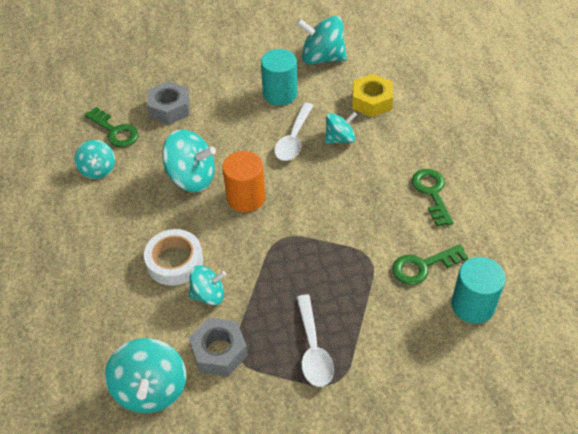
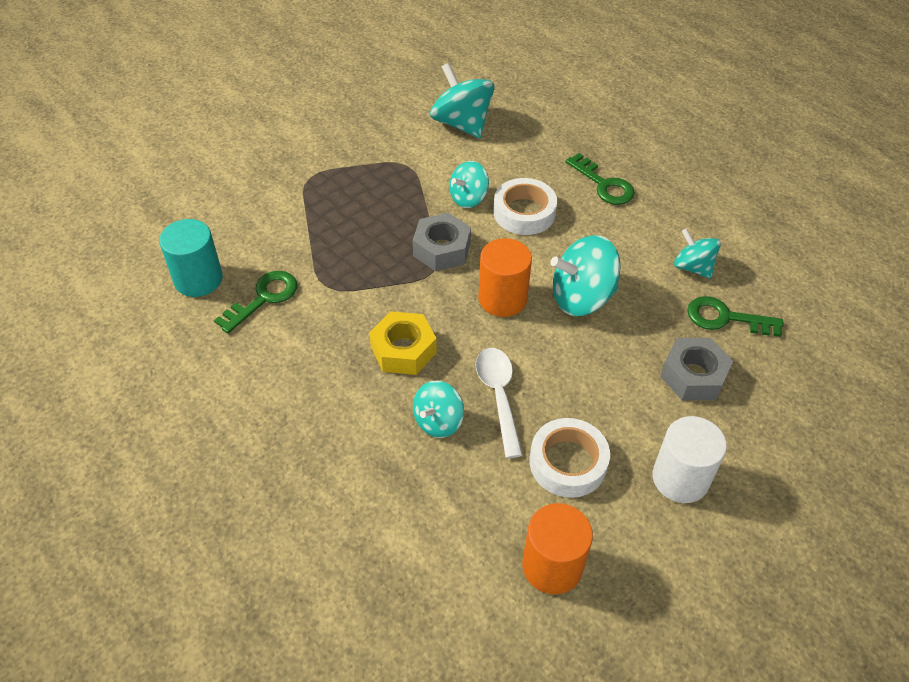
camera: 150 degrees right, 0 degrees up
(219, 351) = (425, 163): grey nut -> grey nut (441, 249)
(227, 68) = (680, 478): none -> white cylinder
(280, 94) = (568, 463): turquoise cylinder -> white tape
(313, 349) = (343, 192): white spoon -> none
(322, 58) = (552, 566): turquoise spinning top -> orange cylinder
(371, 101) = (426, 507): yellow nut -> yellow nut (403, 350)
(432, 193) = (281, 388): green key -> green key (604, 184)

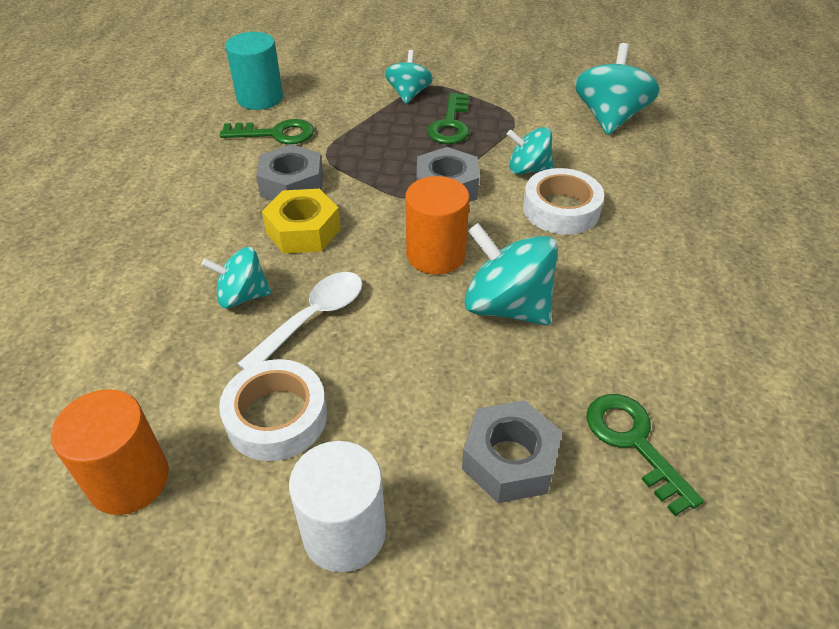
camera: 50 degrees right, 5 degrees down
(342, 326) = (292, 185): none -> grey nut
(604, 184) = (679, 238): green key -> green key (450, 124)
(692, 267) = (669, 369): turquoise spinning top -> turquoise spinning top (408, 94)

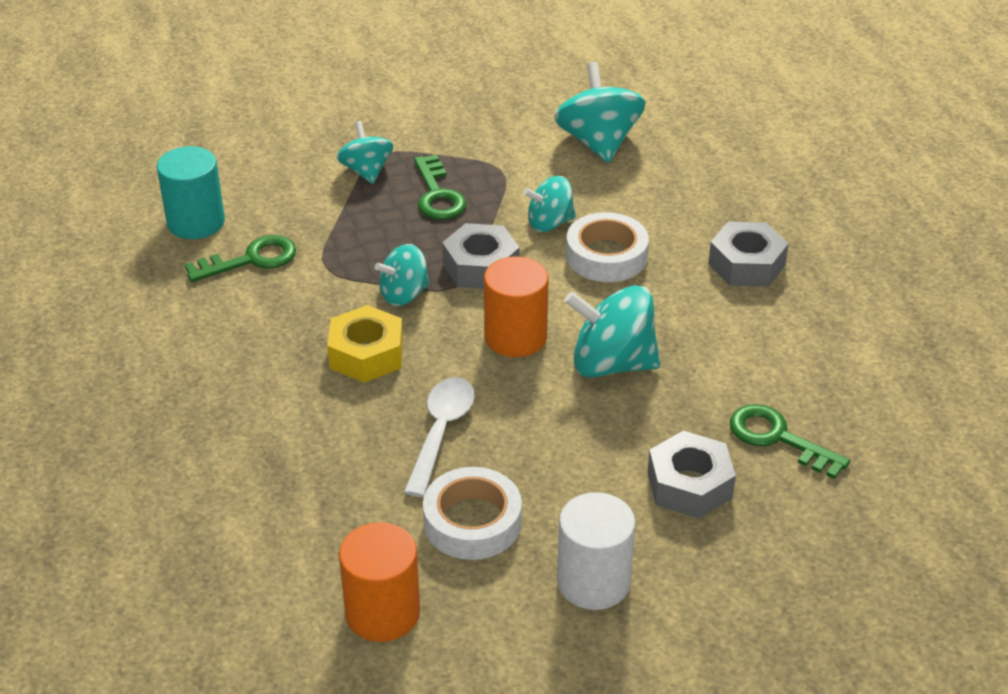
camera: 25 degrees left, 5 degrees down
(242, 296) = (356, 435): turquoise spinning top -> turquoise spinning top (404, 294)
(292, 185) = (316, 311): grey nut -> grey nut (746, 265)

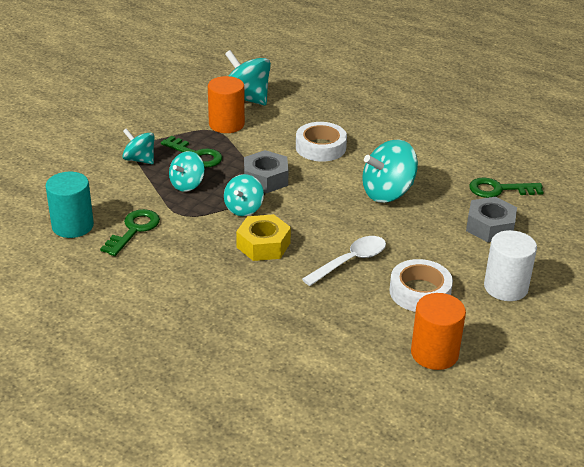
camera: 40 degrees left, 5 degrees down
(441, 432) = (350, 261): white spoon -> white spoon turned 75 degrees clockwise
(515, 337) = (327, 202): orange cylinder -> orange cylinder (226, 124)
(550, 223) = (273, 144): turquoise spinning top -> turquoise spinning top (187, 185)
(746, 265) = (389, 124): grey nut -> none

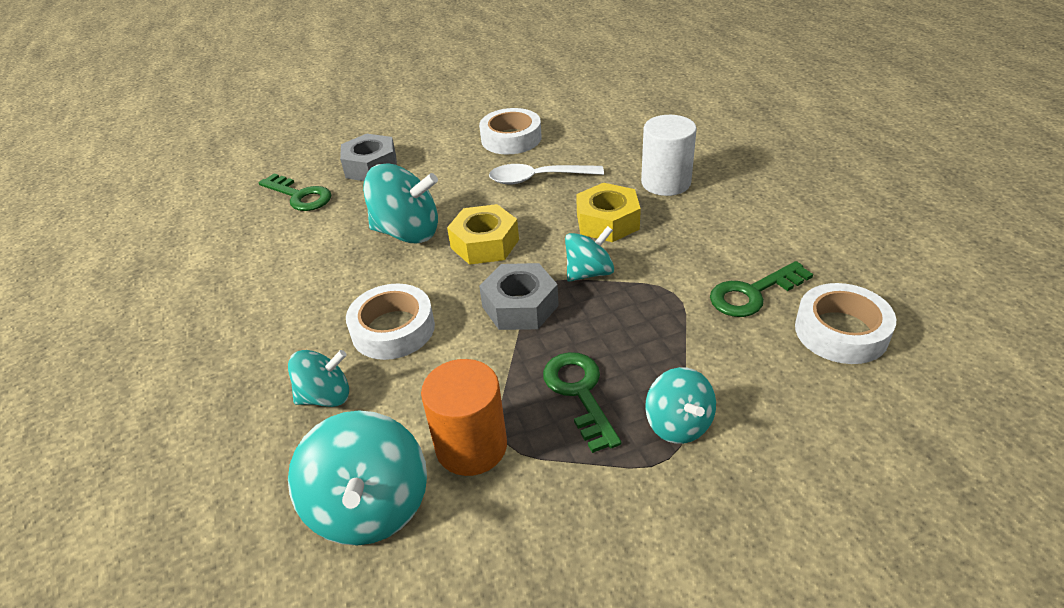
camera: 140 degrees left, 5 degrees up
(72, 226) = (841, 331): turquoise cylinder -> white tape
(187, 185) = (634, 339): turquoise spinning top -> turquoise spinning top (326, 396)
(328, 203) = (485, 244): none -> yellow nut
(434, 353) = (556, 102): orange cylinder -> none
(505, 287) = (440, 122): white cylinder -> white cylinder (666, 182)

